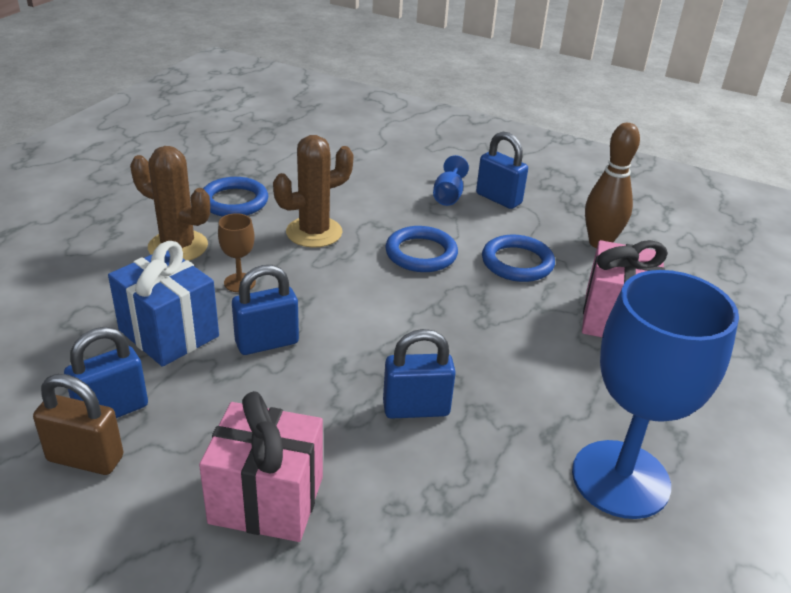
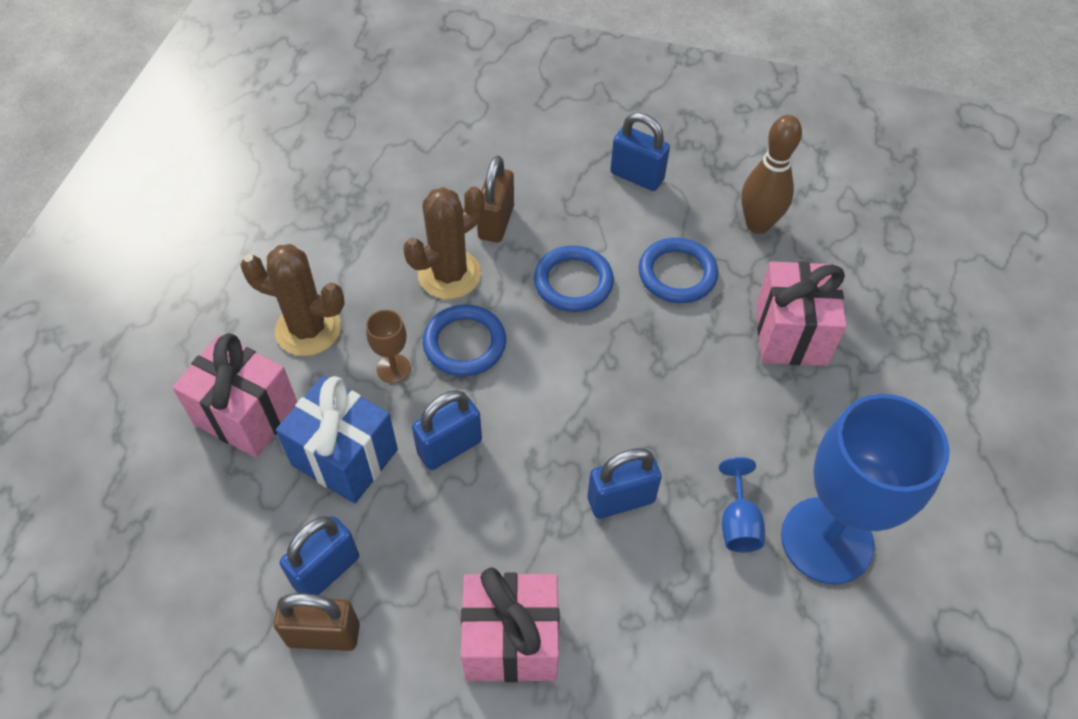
camera: 10 degrees left, 20 degrees up
(97, 291) = (246, 415): none -> pink gift
(234, 201) = (345, 244): blue ring -> blue ring (464, 344)
(367, 208) = (496, 222): none -> brown padlock
(448, 195) = (581, 183): blue goblet -> blue goblet (738, 522)

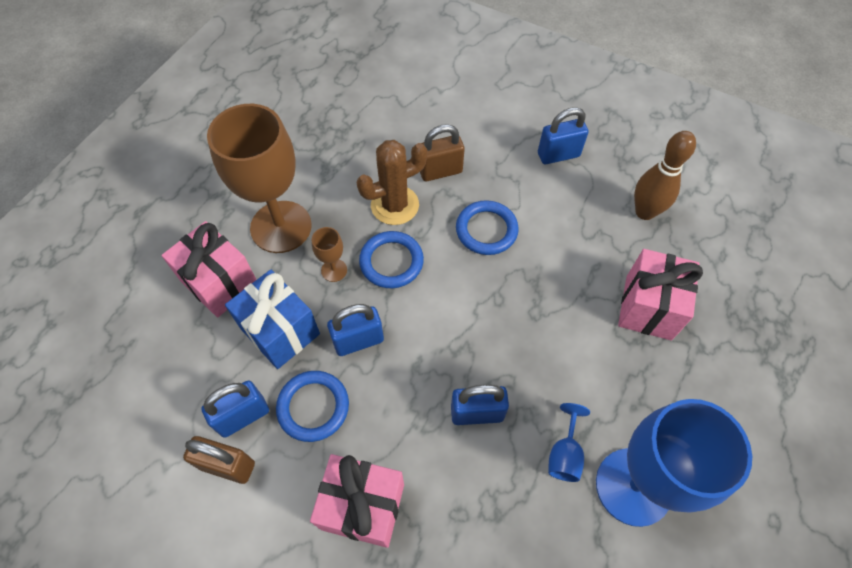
camera: 15 degrees right, 5 degrees up
(308, 329) = (281, 227): brown cactus -> brown goblet
(496, 222) = (440, 171): brown padlock -> brown padlock turned 45 degrees clockwise
(637, 176) = (558, 155): blue padlock -> blue padlock turned 60 degrees counterclockwise
(677, 274) = (569, 239): blue ring -> blue ring (313, 407)

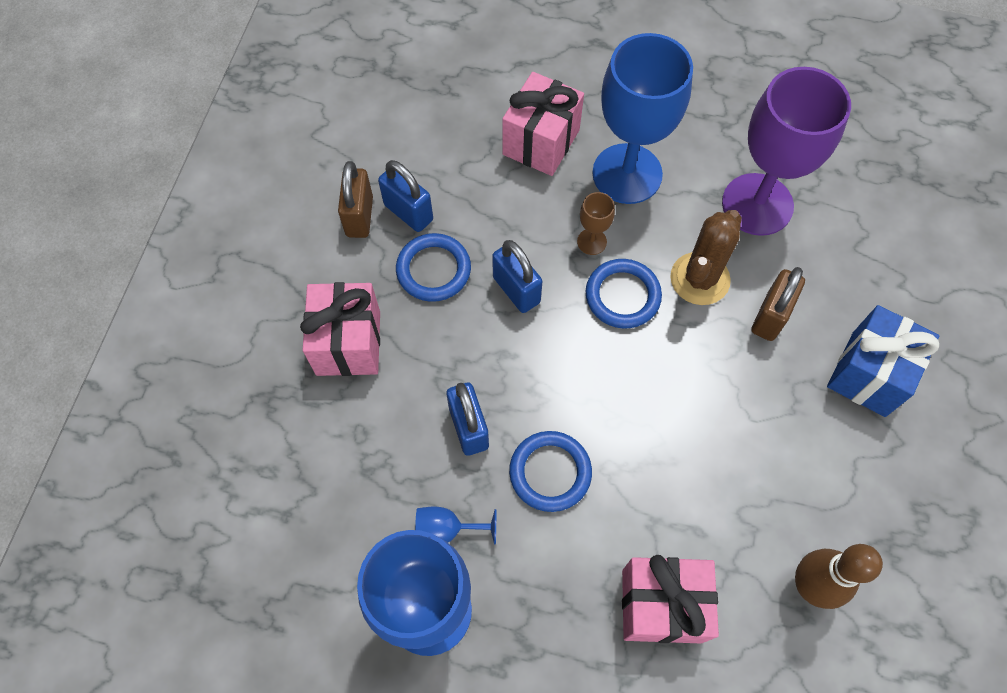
camera: 75 degrees right, 5 degrees up
(280, 331) = (505, 214): blue gift -> blue gift (868, 374)
(281, 227) = (627, 174): brown goblet -> blue goblet
(345, 150) = (757, 204): none -> purple goblet
(394, 205) = (700, 279): brown cactus -> brown cactus turned 75 degrees clockwise
(440, 171) = (770, 316): brown padlock -> brown padlock turned 60 degrees clockwise
(486, 230) = (704, 389): blue ring -> blue ring (550, 472)
(558, 155) = (859, 455): blue padlock -> none

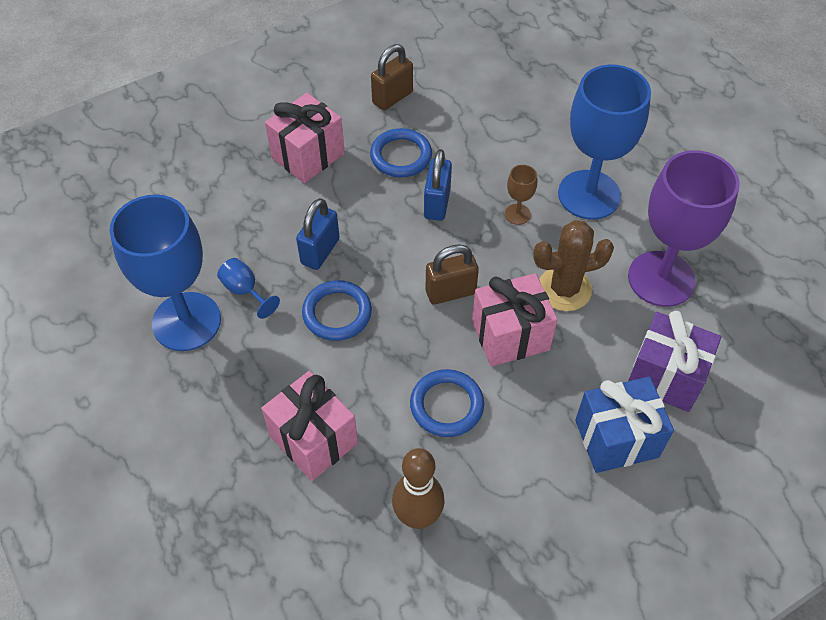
camera: 45 degrees right, 10 degrees down
(408, 212) = (423, 116): blue padlock -> none
(541, 142) = (552, 137): pink gift -> pink gift (510, 335)
(622, 296) = (500, 258): blue ring -> blue ring (446, 405)
(770, 316) = (586, 348): brown padlock -> brown padlock (450, 292)
(846, 288) = (665, 376): none -> purple gift

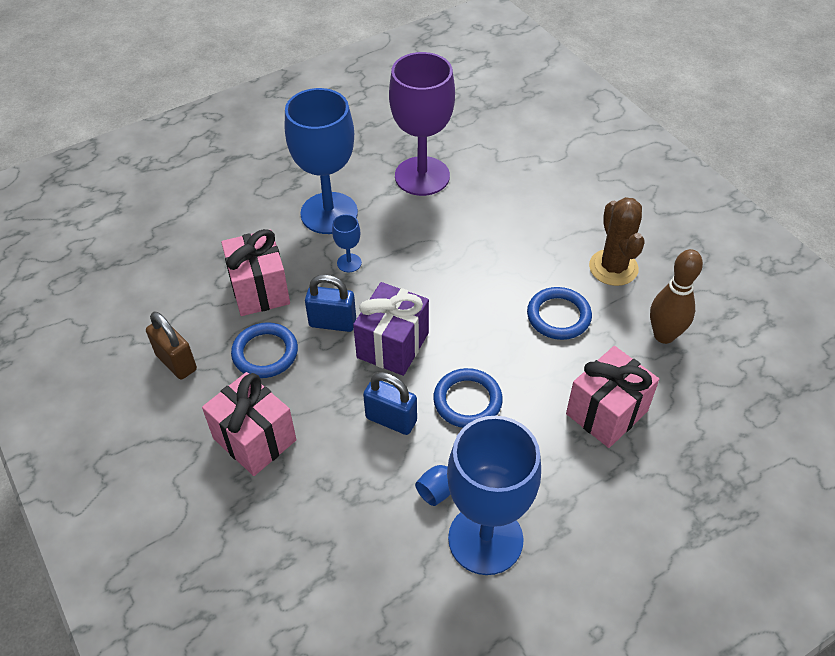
camera: 90 degrees left, 5 degrees down
(450, 292) = (439, 313): brown padlock -> none
(510, 335) = (484, 272): pink gift -> pink gift (259, 290)
(517, 214) = (349, 263): brown goblet -> blue goblet
(564, 289) = (434, 235): brown cactus -> brown cactus (613, 268)
(616, 438) = (573, 213): blue gift -> none
(665, 376) = (515, 182): purple gift -> purple gift (392, 345)

